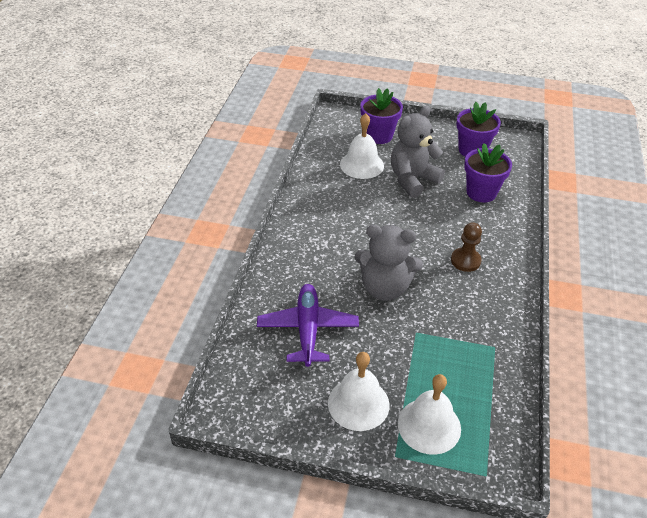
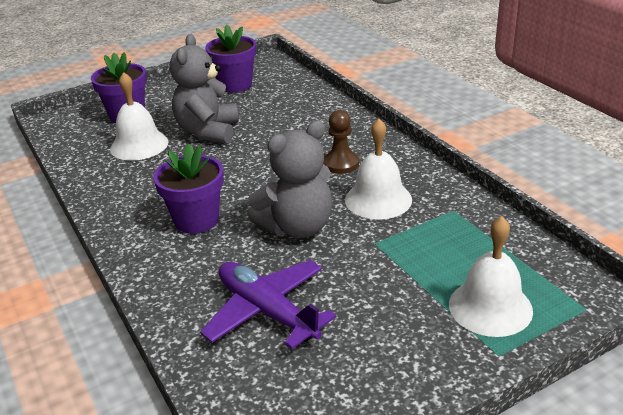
camera: 40 degrees left, 10 degrees down
(358, 403) = (406, 338): white bell -> white bell (378, 199)
(481, 192) = (285, 109): purple flower pot -> purple flower pot (196, 220)

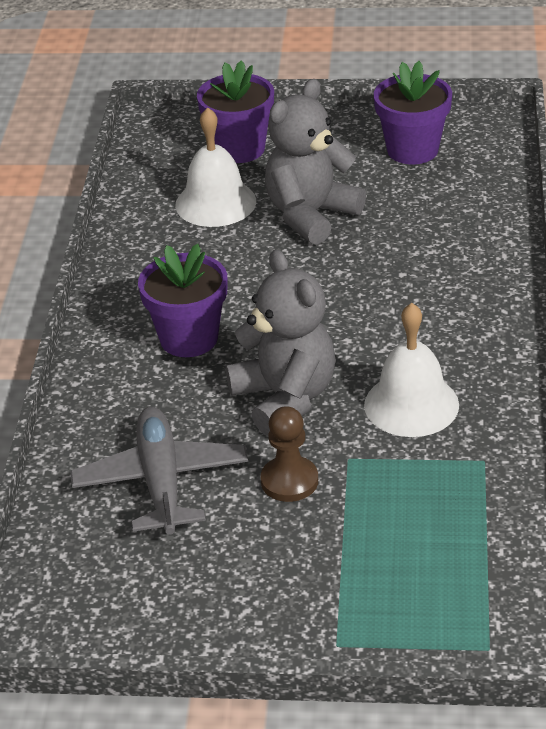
camera: 35 degrees right, 5 degrees up
(267, 311) = (161, 482): purple plane -> grey plane
(297, 227) = (285, 398): grey teddy bear -> grey teddy bear turned 120 degrees counterclockwise
(341, 164) = (420, 334): brown pawn -> brown pawn (289, 481)
(490, 307) = (387, 593): white bell -> none

